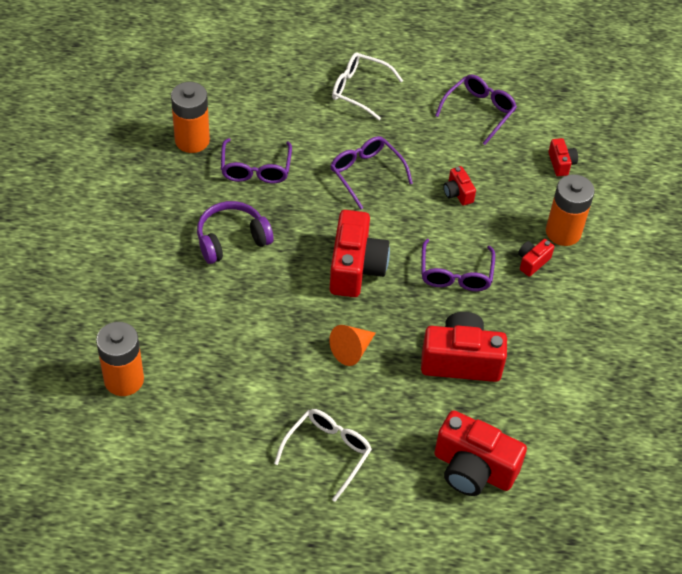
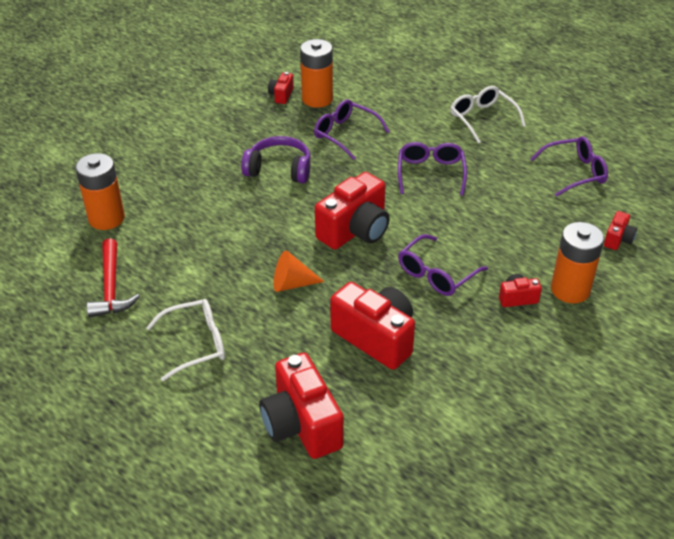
camera: 40 degrees right, 10 degrees down
(202, 445) = (111, 287): none -> red hammer
(256, 169) = (345, 134): purple glasses -> purple glasses turned 90 degrees clockwise
(458, 193) = (497, 219): red camera -> red camera (281, 95)

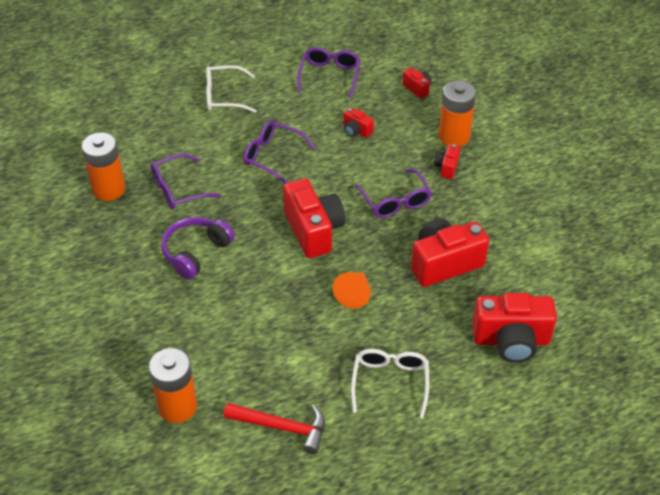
camera: 65 degrees left, 5 degrees up
(281, 95) = (81, 212): red camera -> red camera (356, 130)

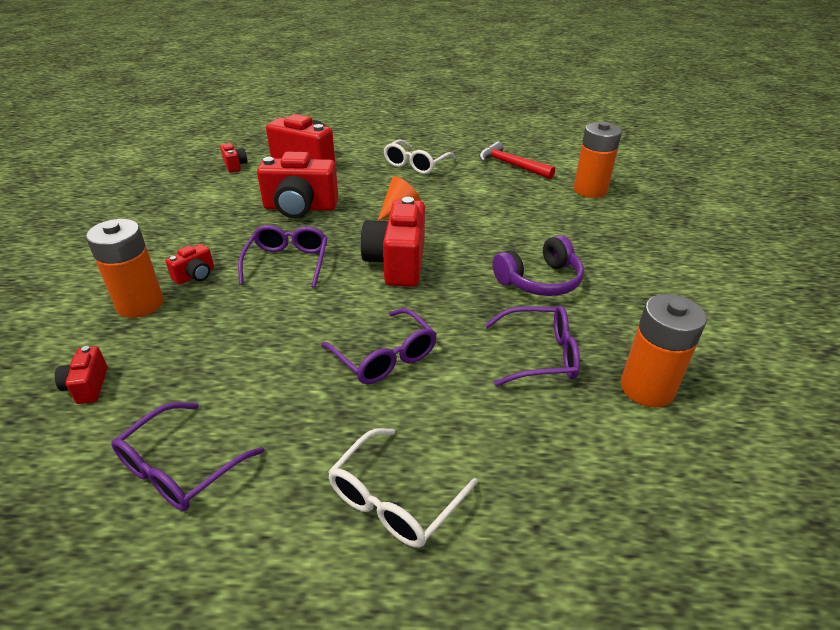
camera: 155 degrees left, 10 degrees down
(224, 96) = (395, 499): white glasses -> white glasses turned 105 degrees clockwise
(356, 130) = (243, 353): red camera -> red camera (235, 165)

